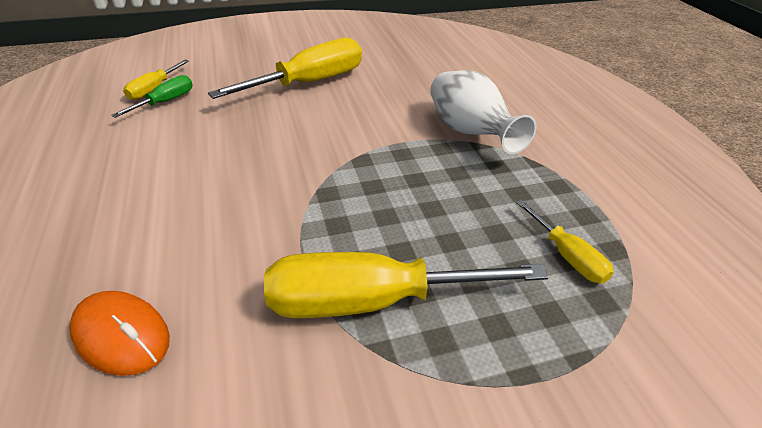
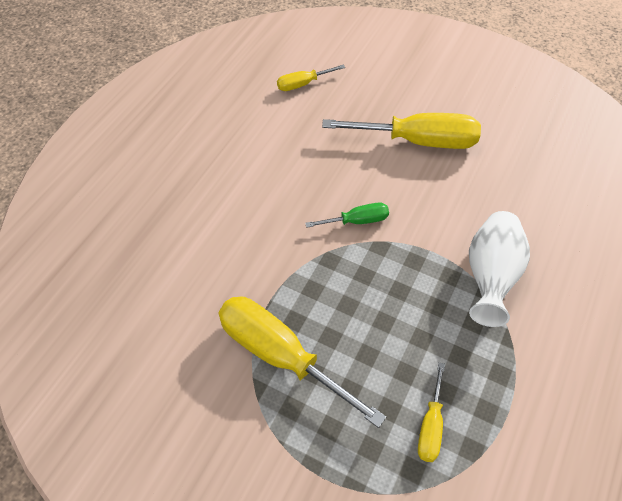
camera: 45 degrees right, 15 degrees up
(121, 335) = (154, 279): orange mouse -> none
(166, 102) = (300, 103): green screwdriver -> green screwdriver (357, 221)

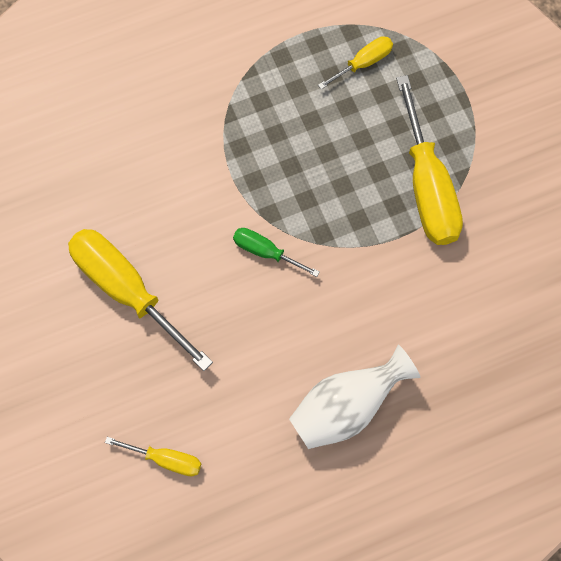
camera: 140 degrees left, 15 degrees up
(490, 276) = (210, 123): white vase -> white vase (346, 407)

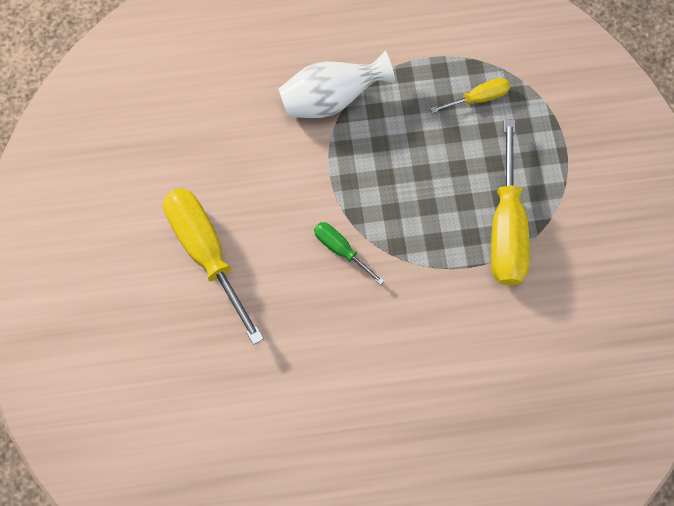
camera: 15 degrees right, 0 degrees up
(166, 459) = (199, 416): yellow screwdriver -> none
(346, 407) = (375, 412): white vase -> white vase (331, 99)

